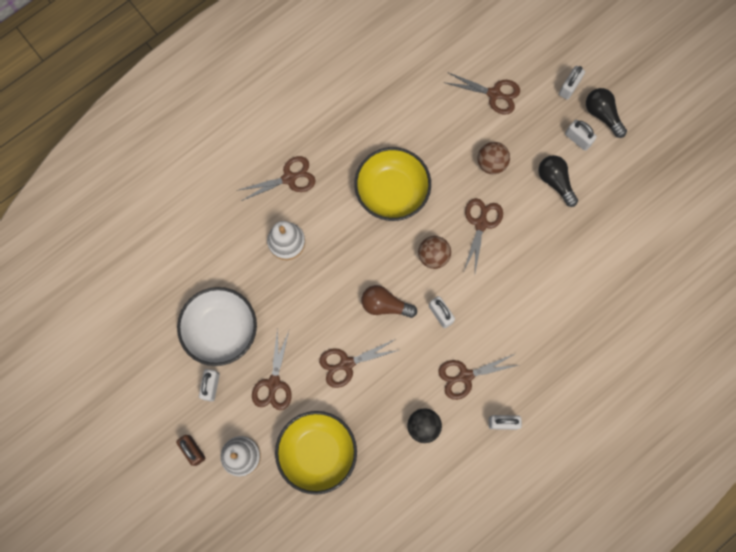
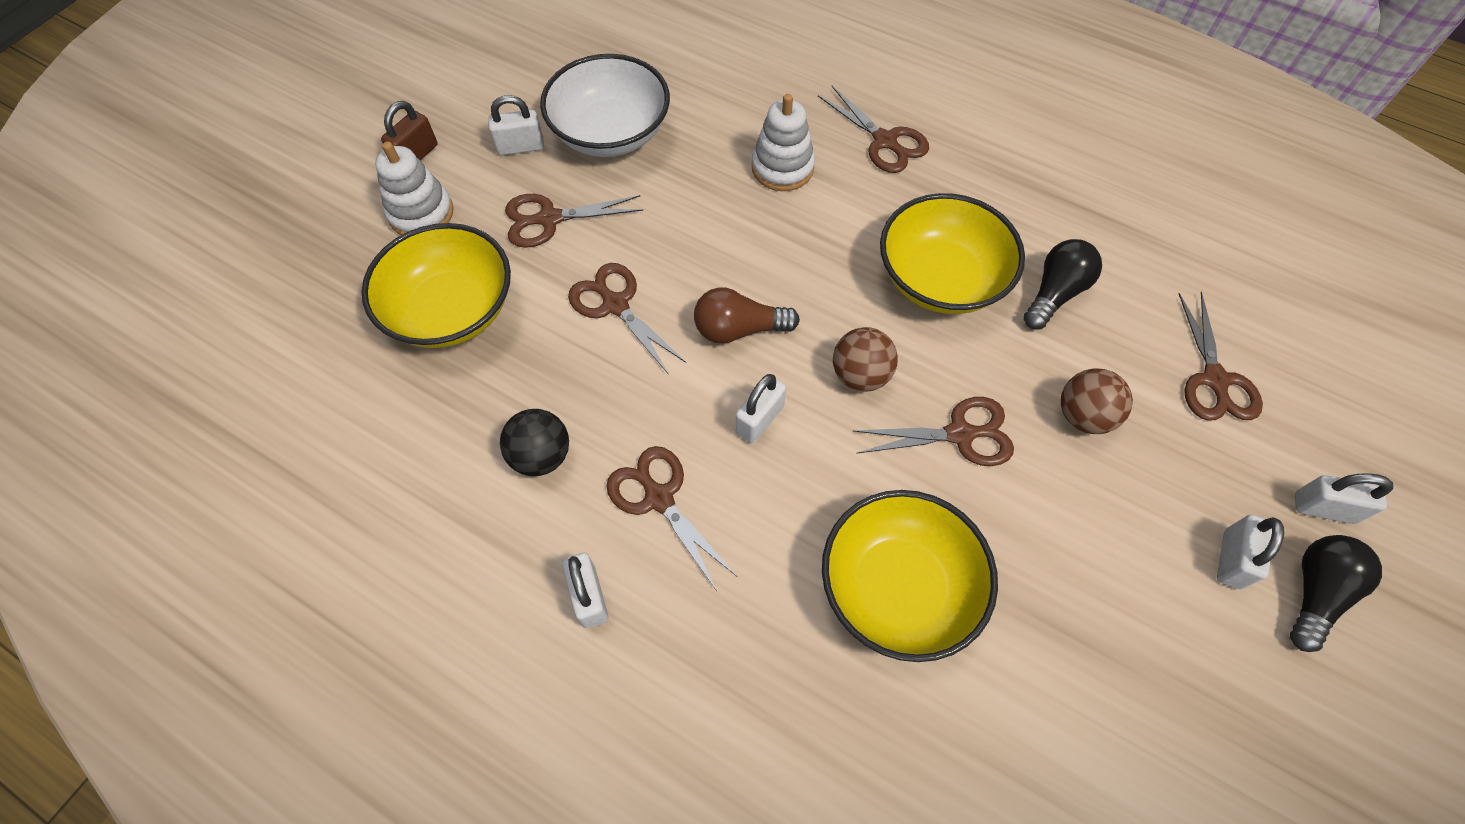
camera: 70 degrees right, 15 degrees down
(385, 305) = (739, 329): brown light bulb -> brown light bulb turned 90 degrees counterclockwise
(543, 284) = (898, 588): none -> yellow bowl
(555, 181) = (1118, 543): black light bulb -> black light bulb (1055, 293)

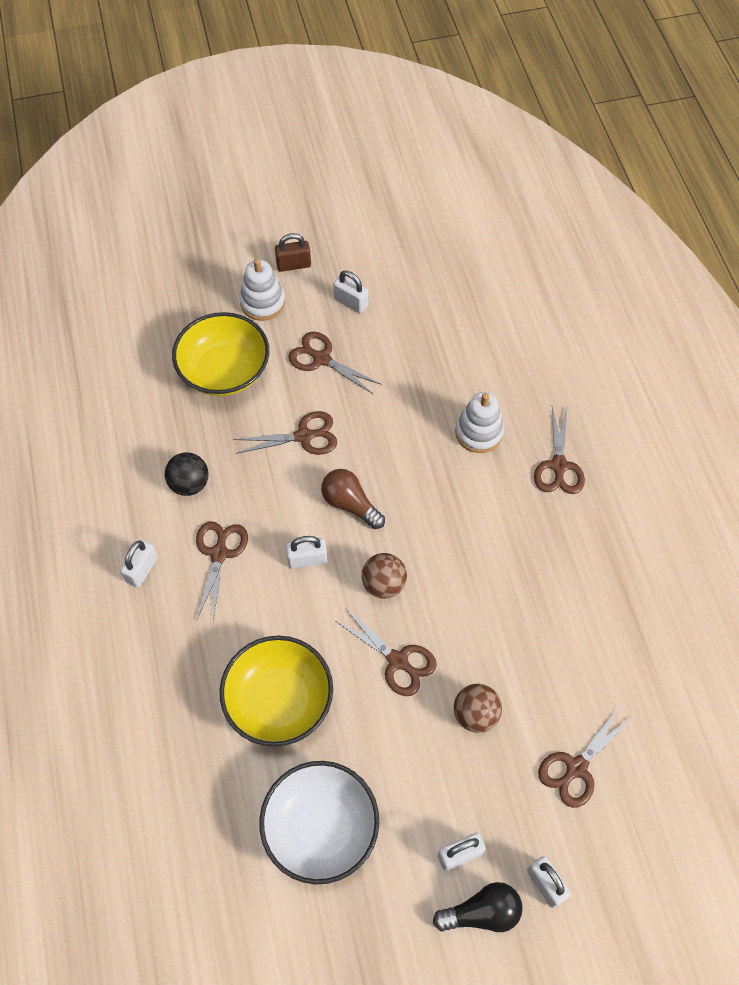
camera: 45 degrees right, 0 degrees up
(611, 133) = (407, 332): white bowl -> white bowl (321, 828)
(615, 305) = (304, 436): brown scissors -> brown scissors turned 75 degrees clockwise
(941, 279) = (490, 573): yellow bowl -> none
(1055, 293) = (546, 639): black light bulb -> none

